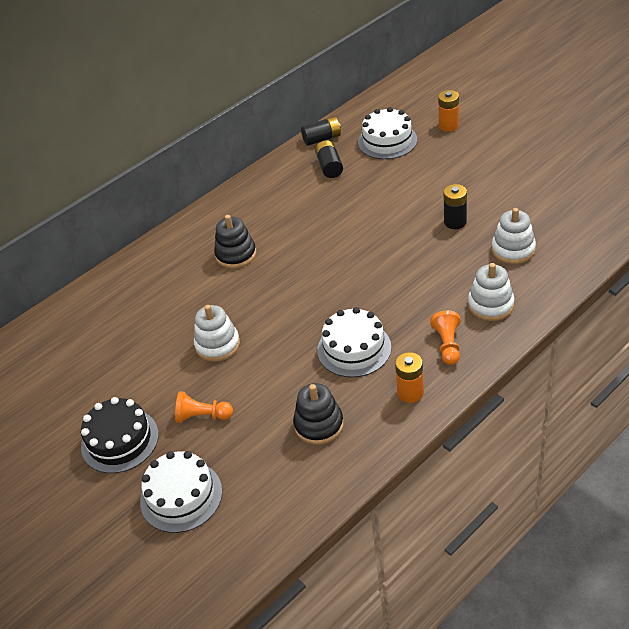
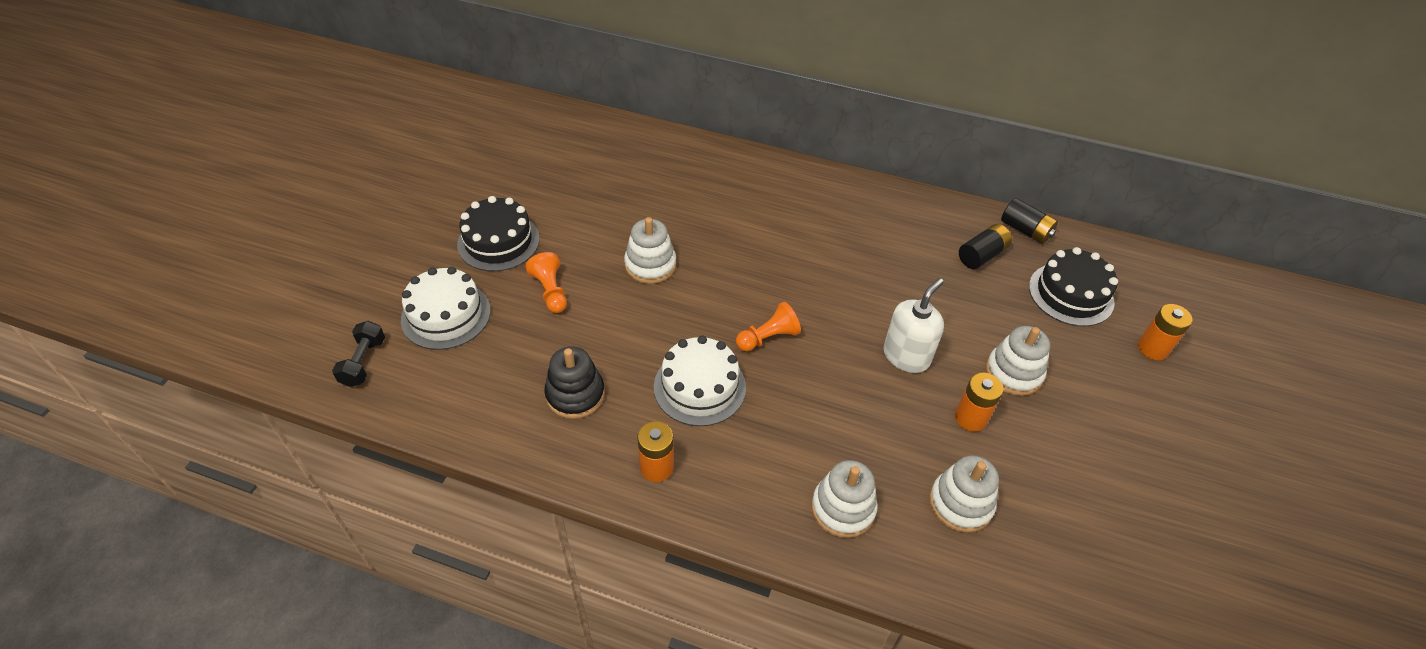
camera: 55 degrees right, 5 degrees up
(197, 569) = (363, 362): none -> black dumbbell
(236, 254) = (787, 228): black stacking toy -> none
(387, 141) = (1071, 294): white cake -> black cake
(390, 233) = (906, 356): none -> white soap dispenser
(432, 190) = (1013, 373): none -> white stacking toy
(447, 345) = (750, 481): orange pawn -> orange pawn (768, 337)
(455, 222) = (970, 418): black battery -> orange battery

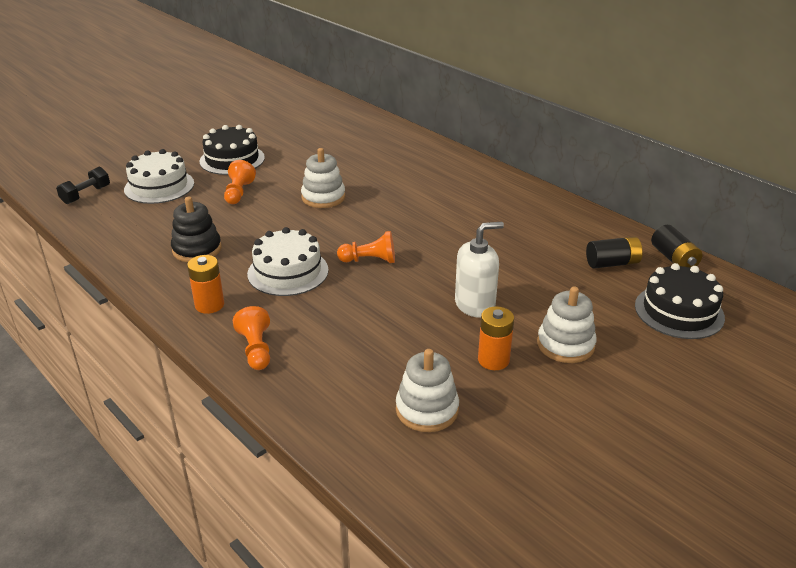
camera: 30 degrees right, 15 degrees down
(753, 504) = (256, 349): none -> orange pawn
(843, 508) = (323, 376): white stacking toy -> none
(1152, 348) = (732, 373): orange battery -> none

